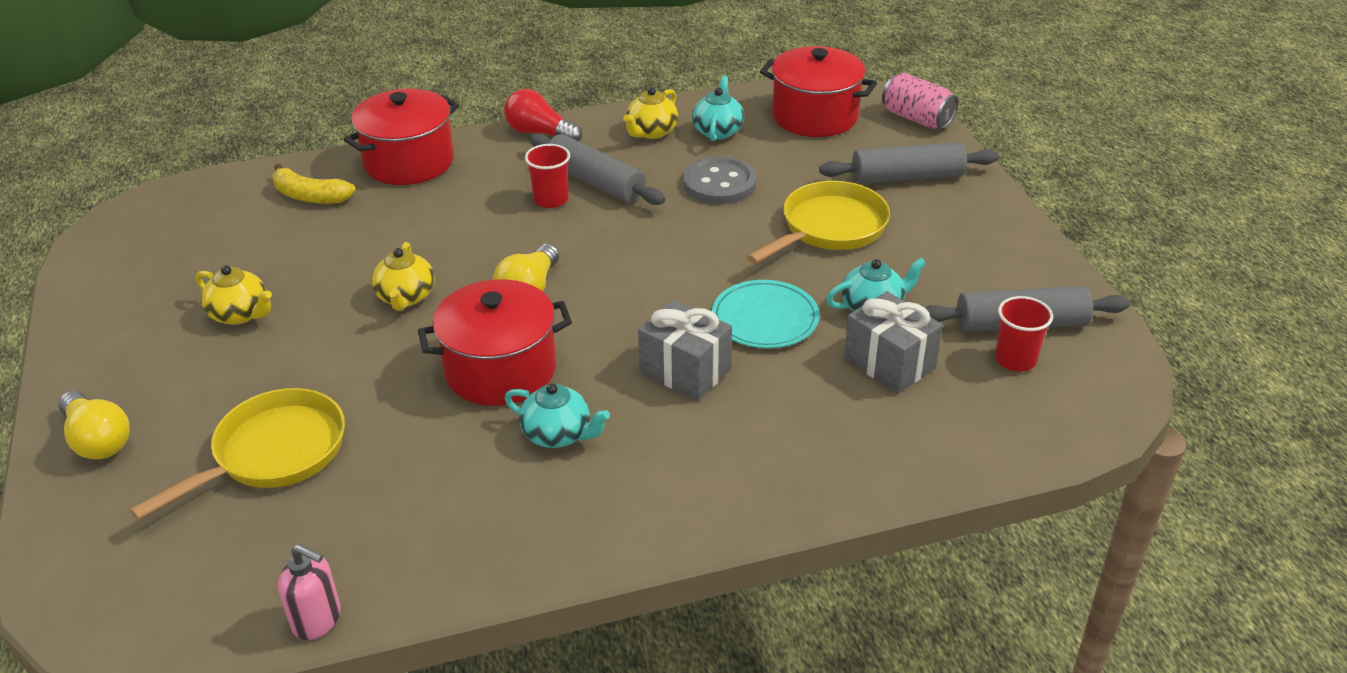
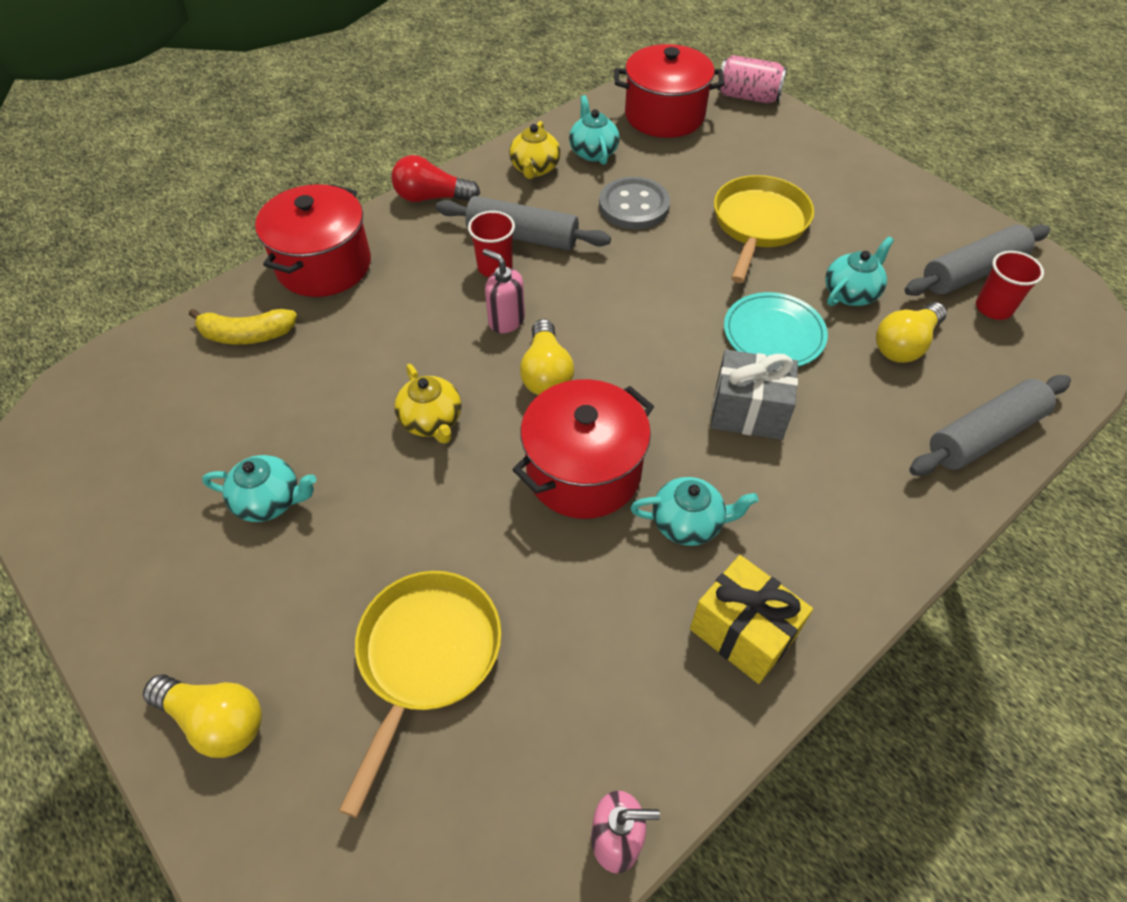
camera: 25 degrees left, 15 degrees up
(240, 314) = (269, 501): yellow teapot -> turquoise teapot
(527, 242) = (506, 320): none -> pink soap dispenser
(537, 525) = (742, 632): none -> yellow gift
(889, 363) = (904, 345): grey gift -> yellow light bulb
(907, 177) = (782, 156): grey rolling pin -> grey rolling pin (984, 435)

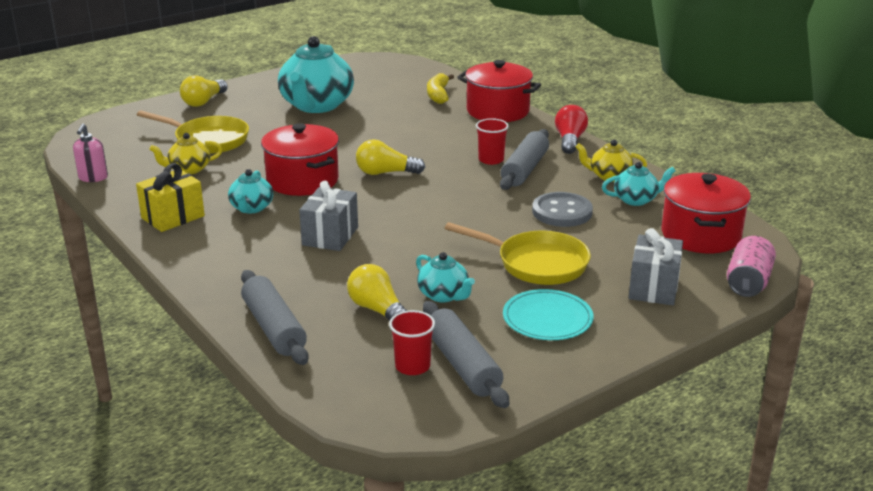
camera: 95 degrees right, 25 degrees down
(269, 501) = (316, 105): turquoise teapot -> turquoise teapot, size x2.04
(431, 421) = (357, 141): yellow teapot -> yellow teapot (189, 169)
(506, 320) = (437, 162): pink soap dispenser -> none
(774, 333) = (404, 255): turquoise plate -> turquoise plate (547, 318)
(779, 150) = (653, 288): none -> grey gift

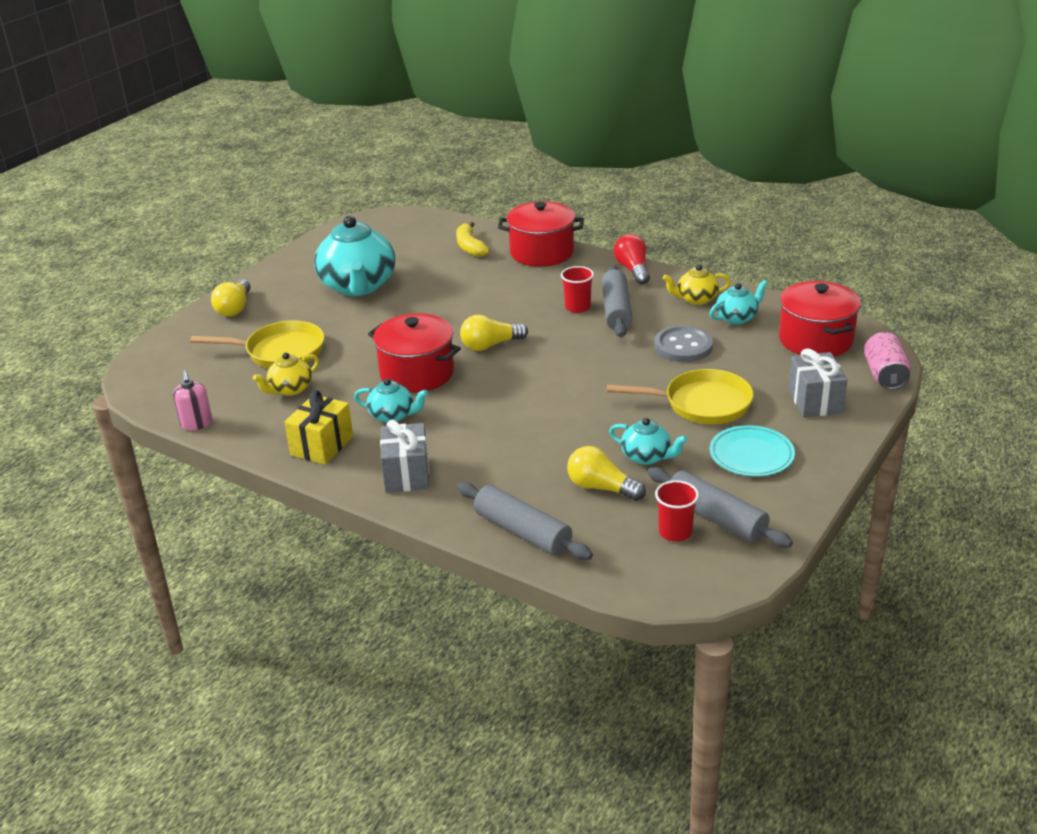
camera: 20 degrees left, 5 degrees up
(251, 208) = (392, 415): turquoise teapot -> turquoise teapot turned 60 degrees counterclockwise
(330, 236) = (494, 425): grey gift -> grey gift (406, 474)

